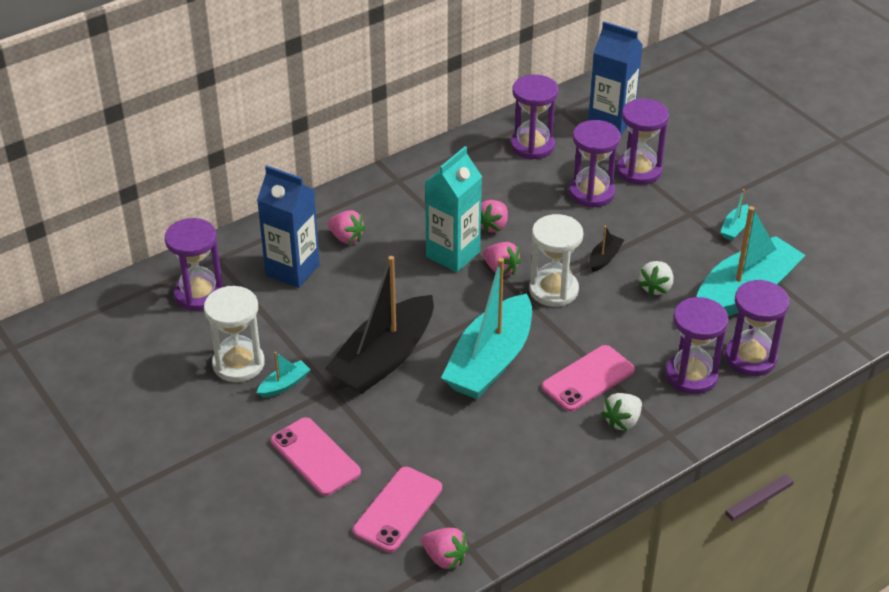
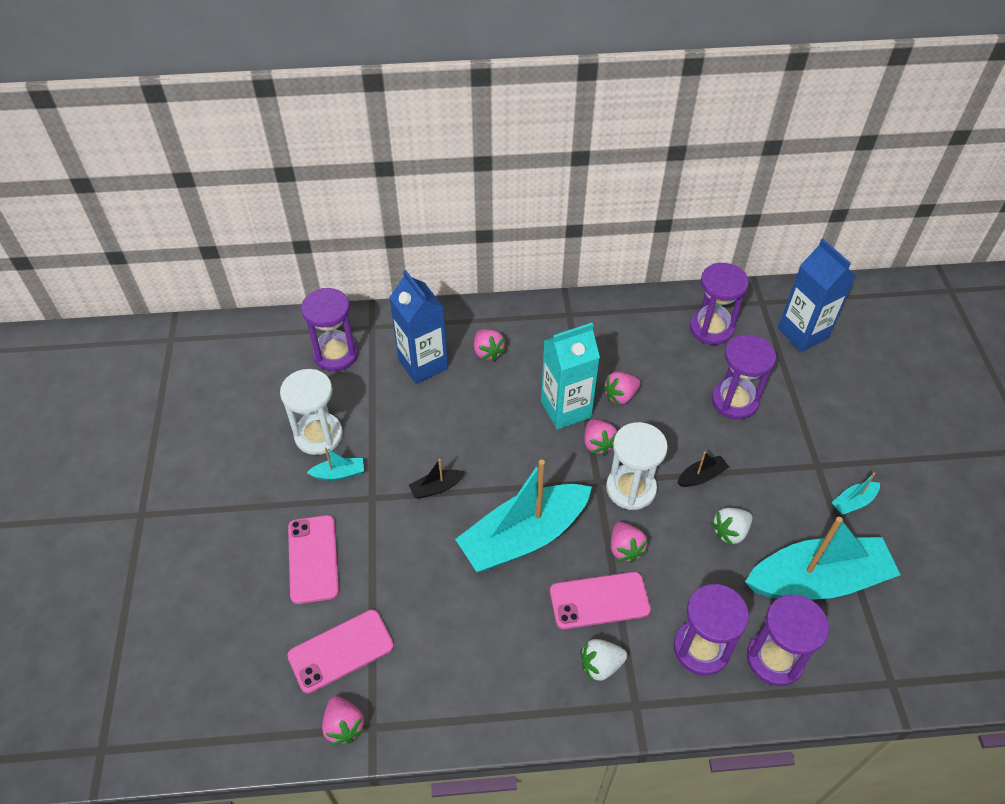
camera: 30 degrees right, 10 degrees up
(384, 358) = (436, 488): black boat -> black boat, size x0.40
(581, 334) = (625, 549): none -> pink strawberry
(639, 171) = (796, 396): purple hourglass -> none

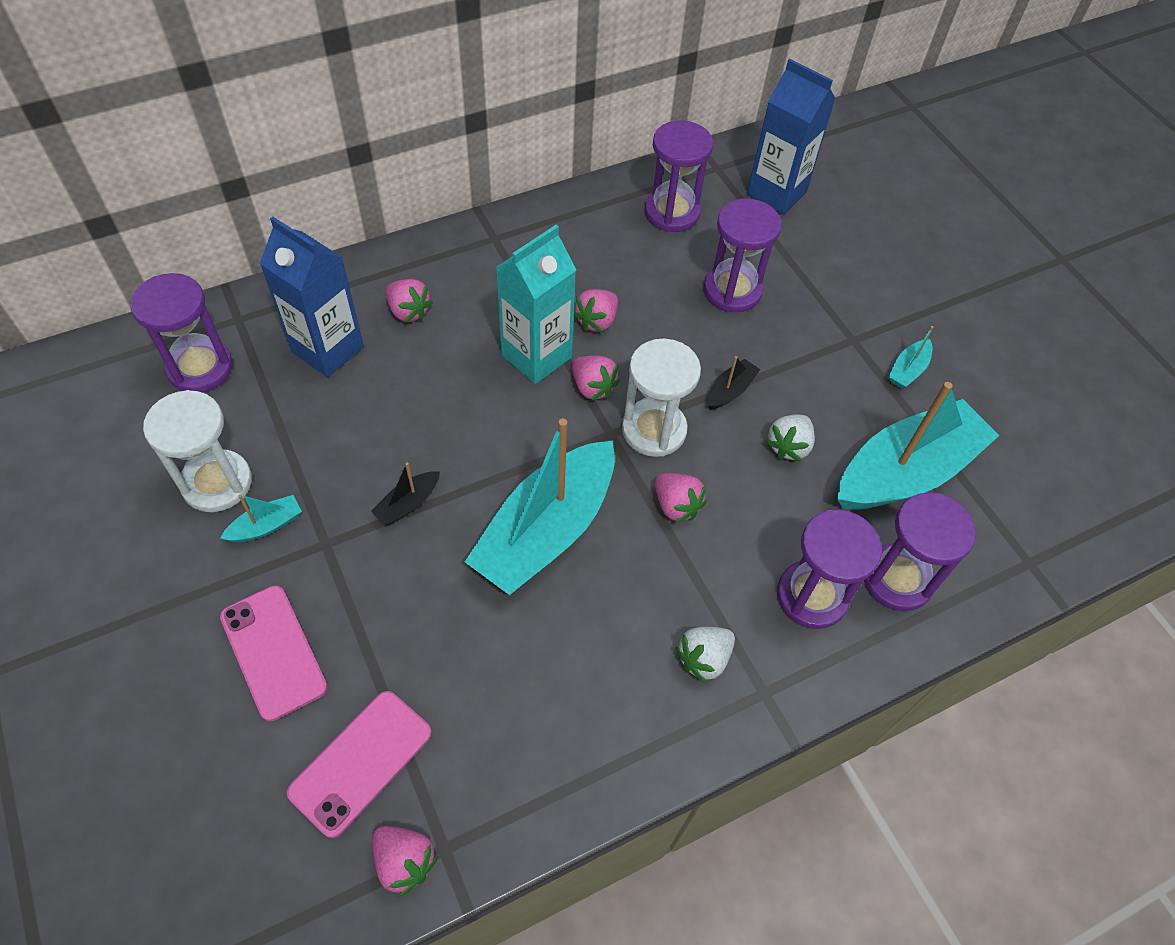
camera: 25 degrees left, 5 degrees up
(599, 600) = (670, 579): pink phone -> none

